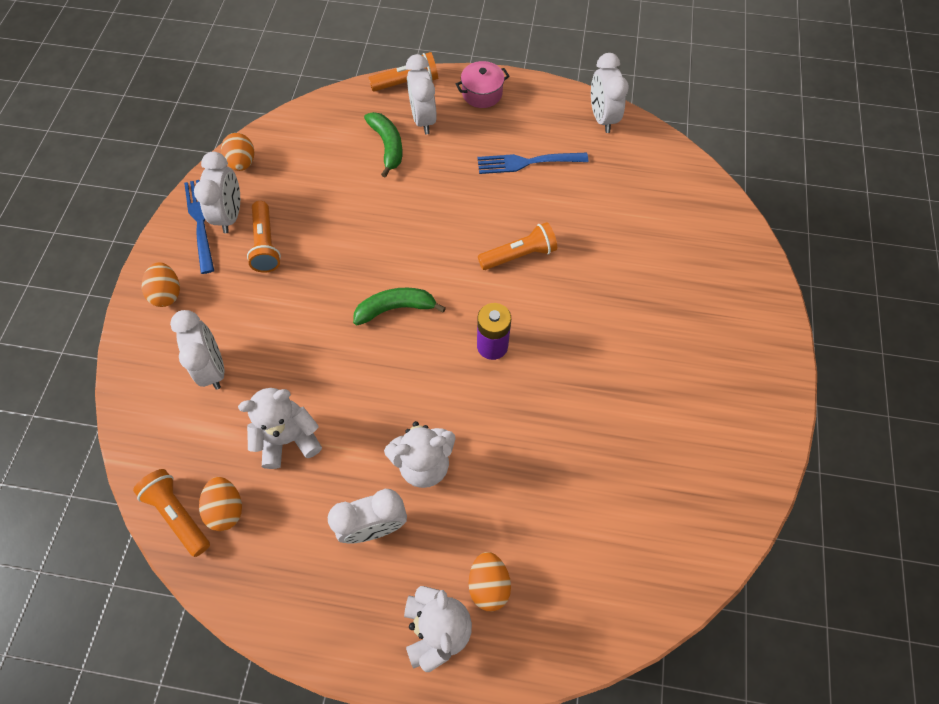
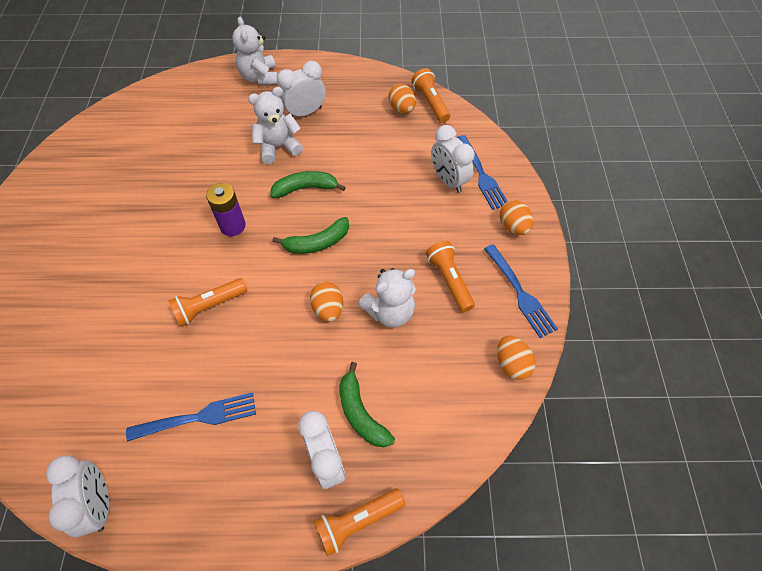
camera: 170 degrees right, 5 degrees down
(167, 369) = (481, 175): none -> blue fork
(178, 514) = (430, 103): orange flashlight -> orange flashlight turned 150 degrees counterclockwise
(230, 215) = (495, 303): white clock -> none
(289, 438) = (375, 148): white teddy bear -> white teddy bear (390, 311)
(396, 386) = (305, 188): none -> green banana
(482, 93) = (255, 520): pink pot -> none
(488, 584) = (231, 97): orange egg -> orange egg (328, 309)

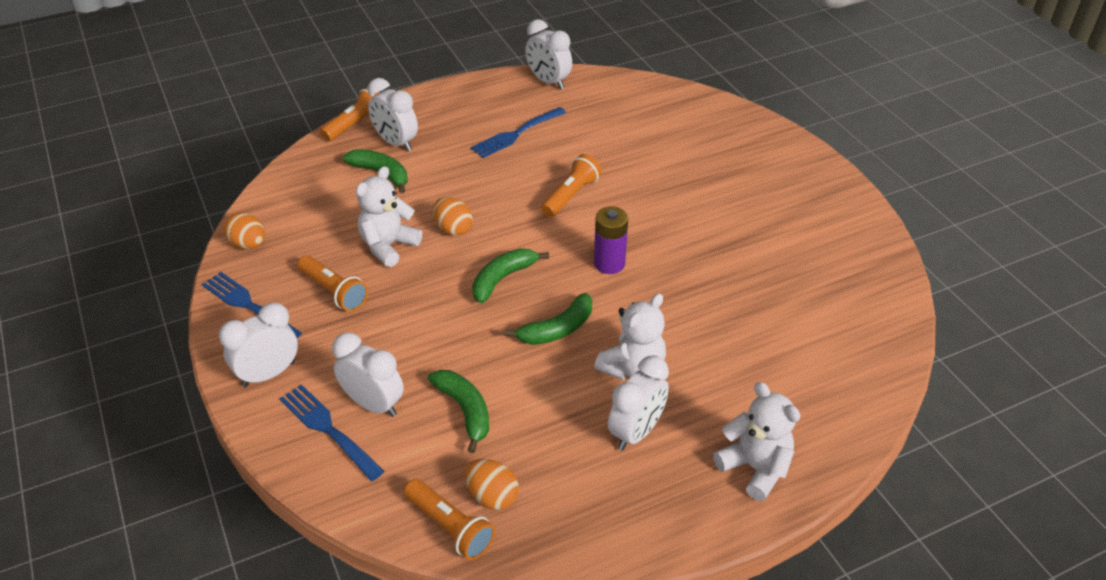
camera: 155 degrees right, 15 degrees down
(394, 157) = (465, 410): none -> green banana
(513, 226) = (268, 374): orange egg -> white clock

